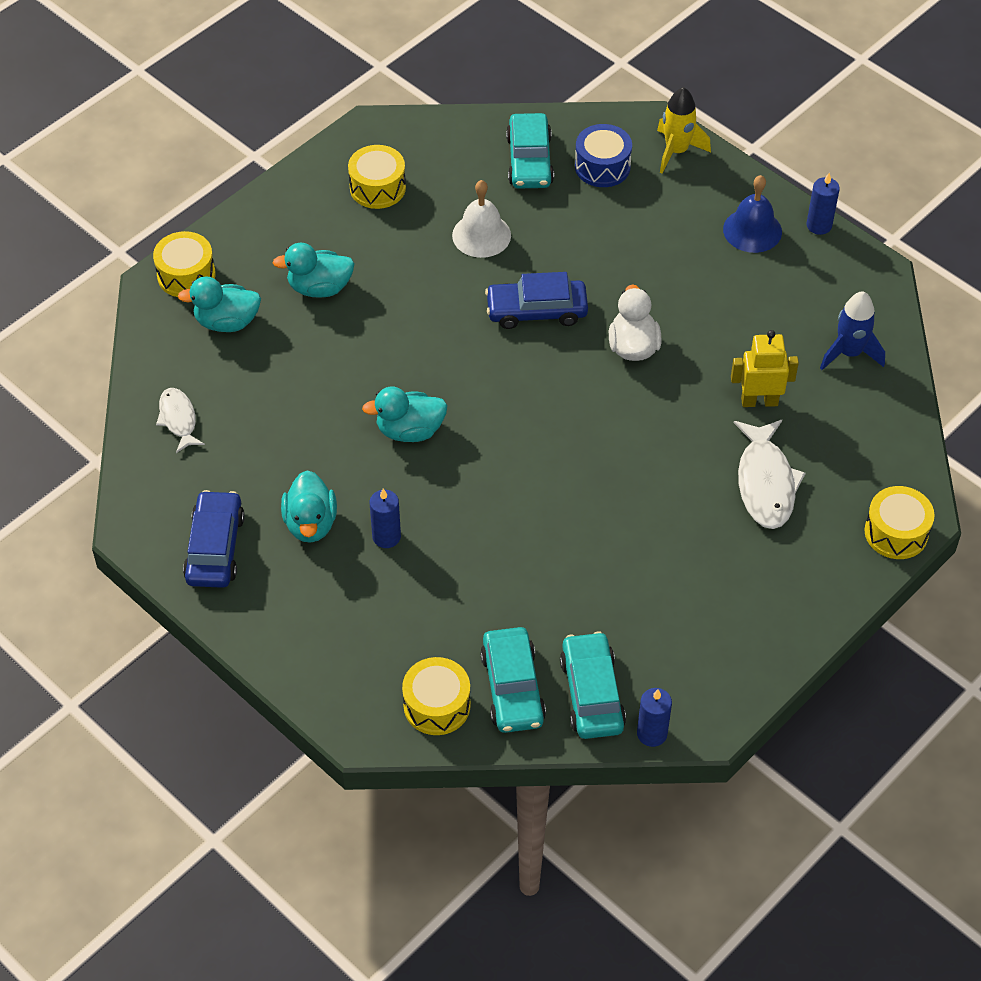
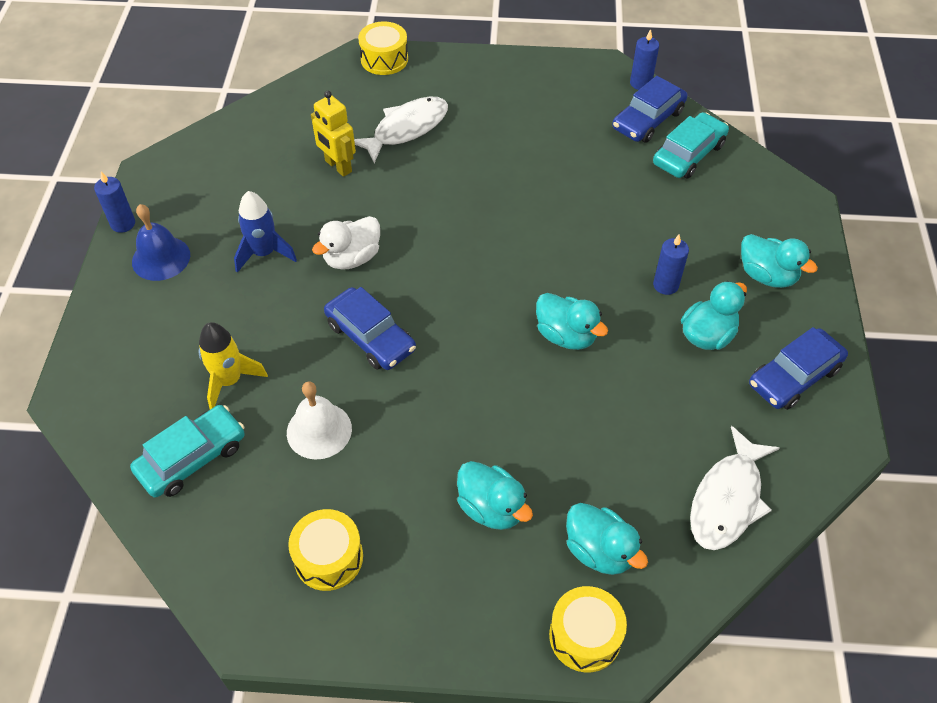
camera: 130 degrees left, 0 degrees up
(178, 419) = (727, 499): white fish -> white fish, size x1.65
(318, 619) = (767, 275): none -> turquoise duck
(437, 705) = (743, 179): yellow drum -> none
(592, 693) = (648, 120): turquoise car -> blue car
(602, 166) = (158, 398): blue drum -> none
(676, 151) = (97, 358): yellow rocket -> yellow rocket (229, 381)
(849, 353) = (248, 146): blue rocket -> blue rocket (264, 253)

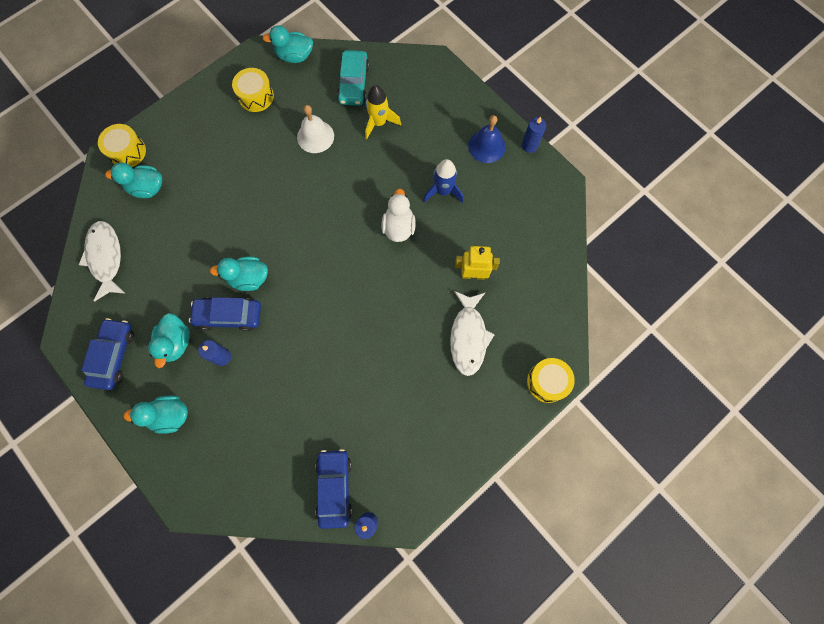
camera: 135 degrees right, 20 degrees up
(370, 337) = (342, 195): blue car -> blue car (229, 315)
(491, 508) = (208, 167): turquoise duck -> turquoise duck (294, 56)
(689, 154) = (284, 479): turquoise car -> none

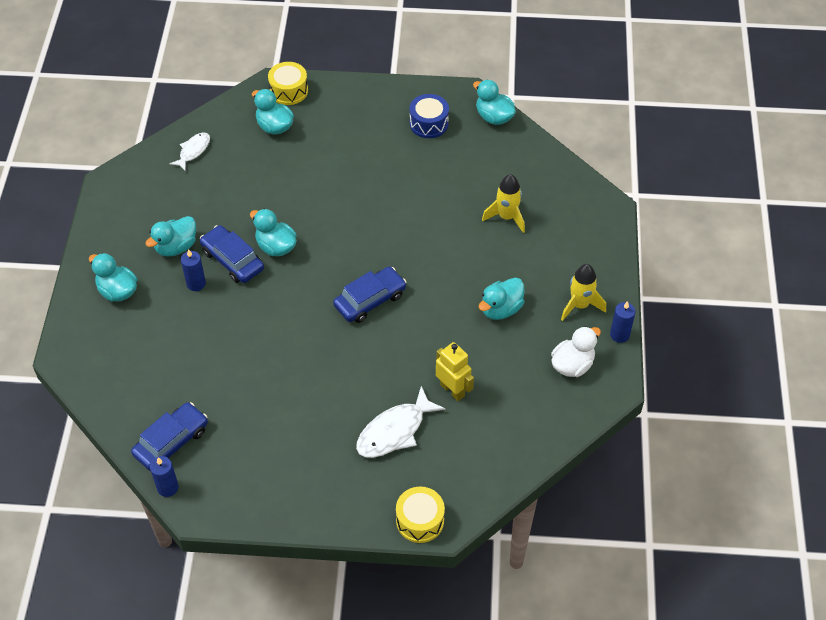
camera: 45 degrees right, 20 degrees down
(106, 258) = (193, 151): white fish -> white fish, size x0.61
(113, 356) = (126, 220): blue car -> blue car (370, 300)
(256, 96) = (429, 123): yellow drum -> blue drum
(315, 136) = (442, 187): white bell -> none
(353, 83) = (519, 172): turquoise car -> none
(398, 227) = (432, 305): white duck -> white duck (572, 365)
(443, 191) = (501, 309): blue rocket -> turquoise duck
(486, 146) = (580, 305): blue bell -> yellow rocket

